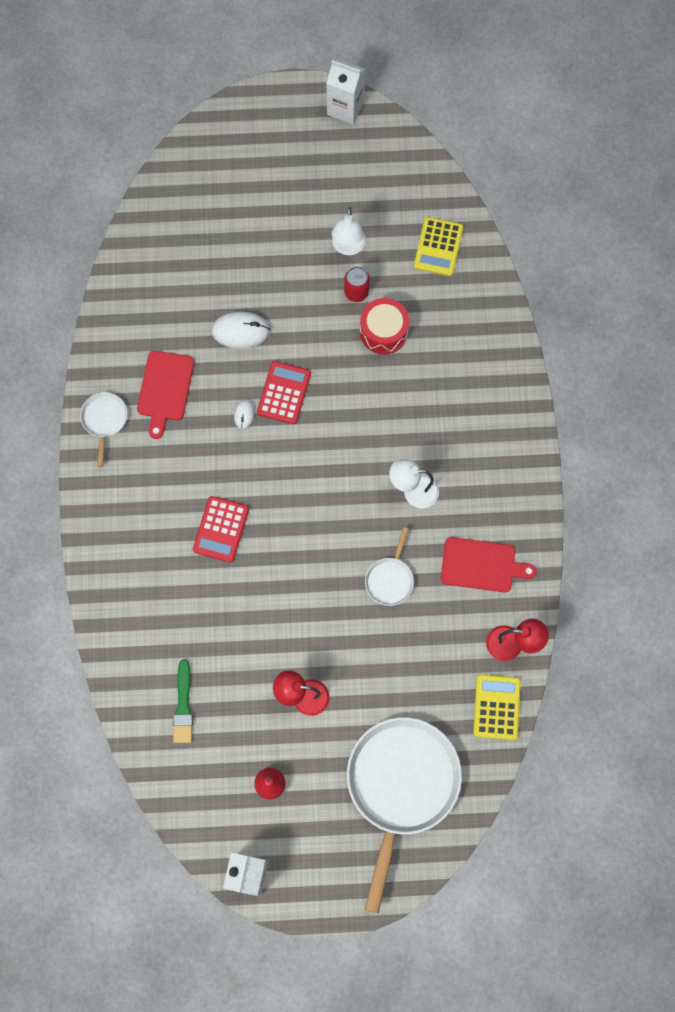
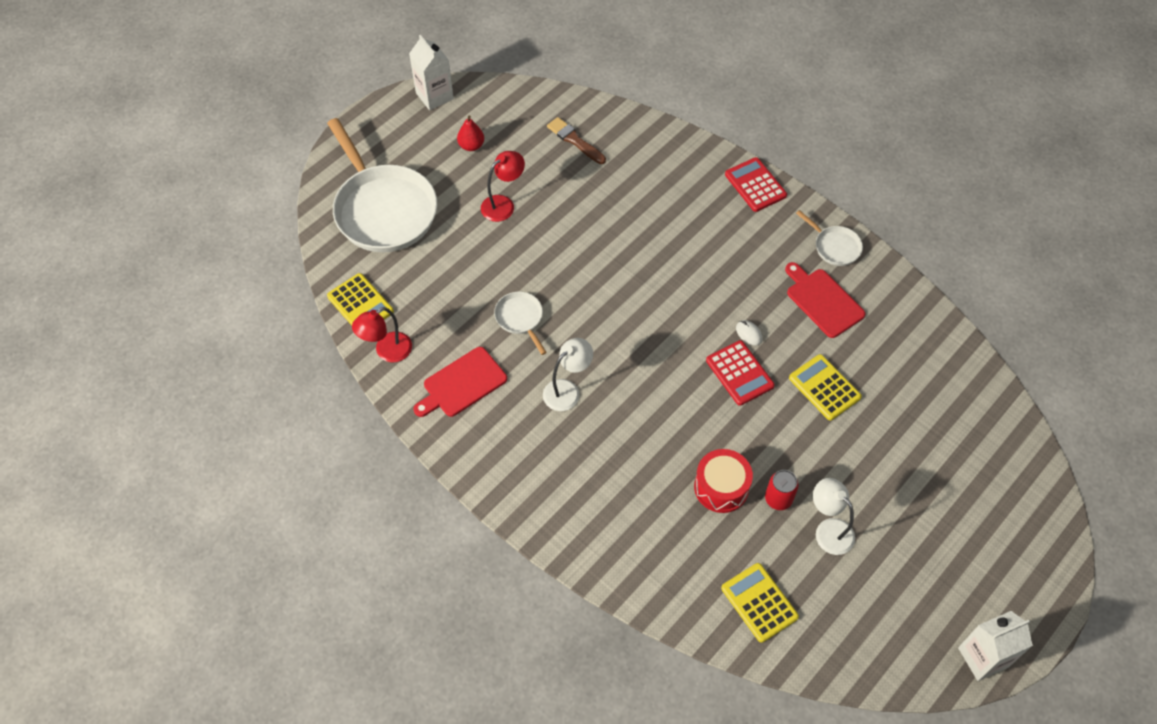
camera: 135 degrees right, 15 degrees down
(183, 706) = (574, 140): green brush -> brown brush
(221, 529) = (673, 250): red calculator -> red calculator (755, 185)
(240, 331) = (824, 387): white mouse -> yellow calculator

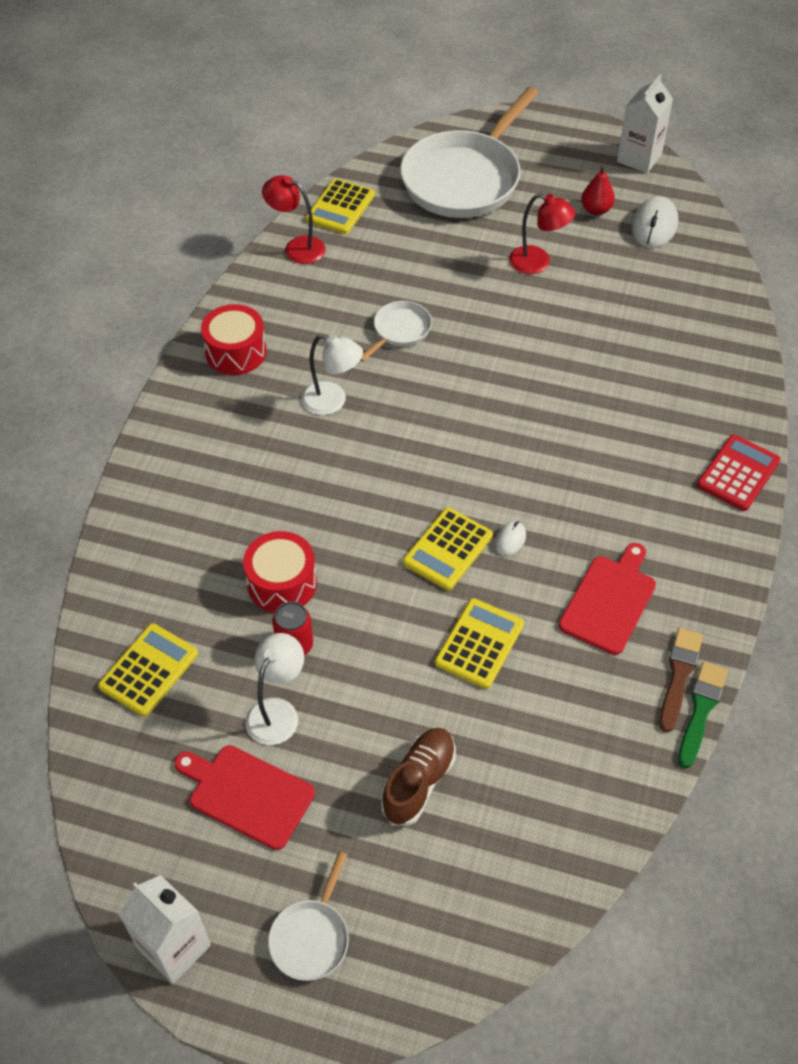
camera: 65 degrees right, 5 degrees down
(462, 384) = (292, 316): red cutting board -> red cutting board (247, 794)
(478, 437) = (236, 352): none -> red drum
(509, 121) = (654, 226): none -> white mouse
(574, 140) = (671, 287): brown brush -> brown brush (679, 675)
(739, 373) = (448, 549): red calculator -> yellow calculator
(834, 246) = (704, 587): white pan -> white pan (311, 937)
(915, 466) = (419, 782): none -> brown shoe
(922, 292) = (701, 710): none -> green brush

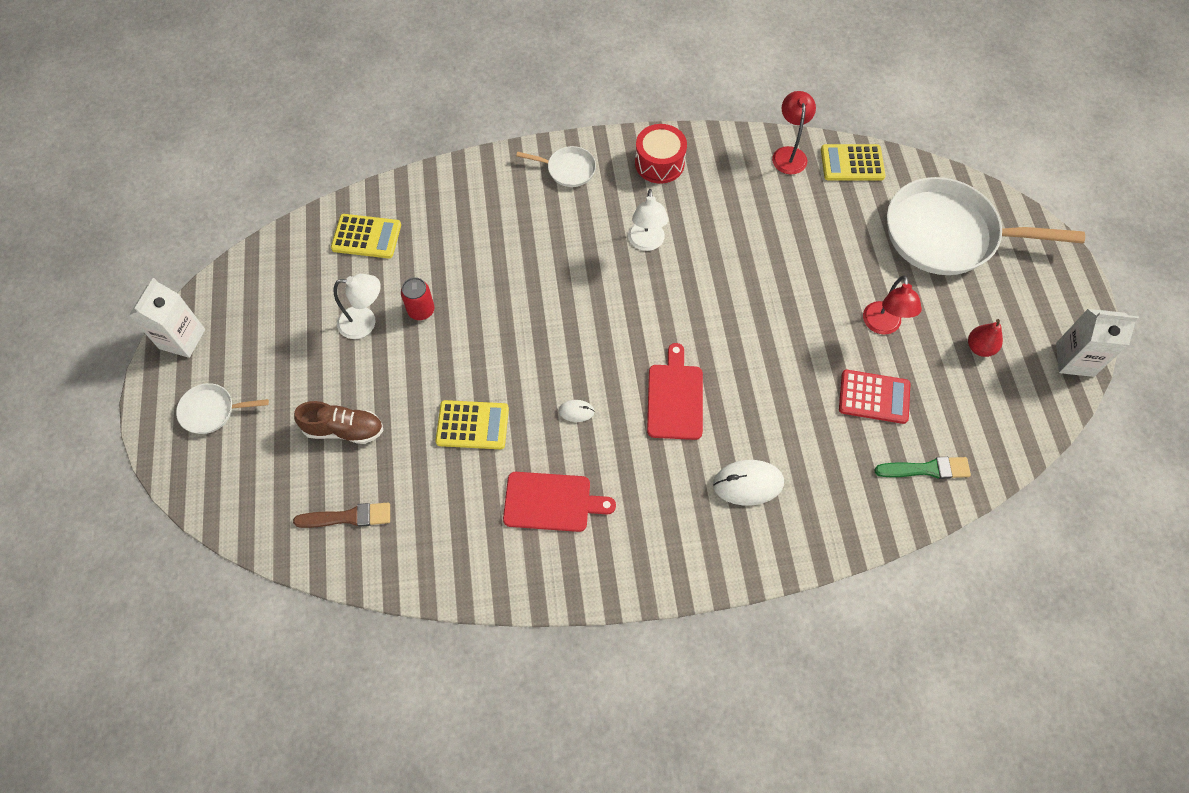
camera: 65 degrees right, 10 degrees up
(247, 794) = (297, 332): red cutting board -> red cutting board (675, 398)
(282, 583) = (468, 281): red drum -> none
(399, 331) = (743, 257): white pan -> white pan (568, 169)
(448, 549) = (547, 372): yellow calculator -> none
(654, 226) = (991, 401): white mouse -> white mouse (748, 483)
(679, 675) = (505, 575): brown brush -> brown brush (348, 517)
(701, 710) = (479, 601): green brush -> green brush (926, 469)
(738, 473) = (732, 561): red calculator -> red calculator (874, 397)

